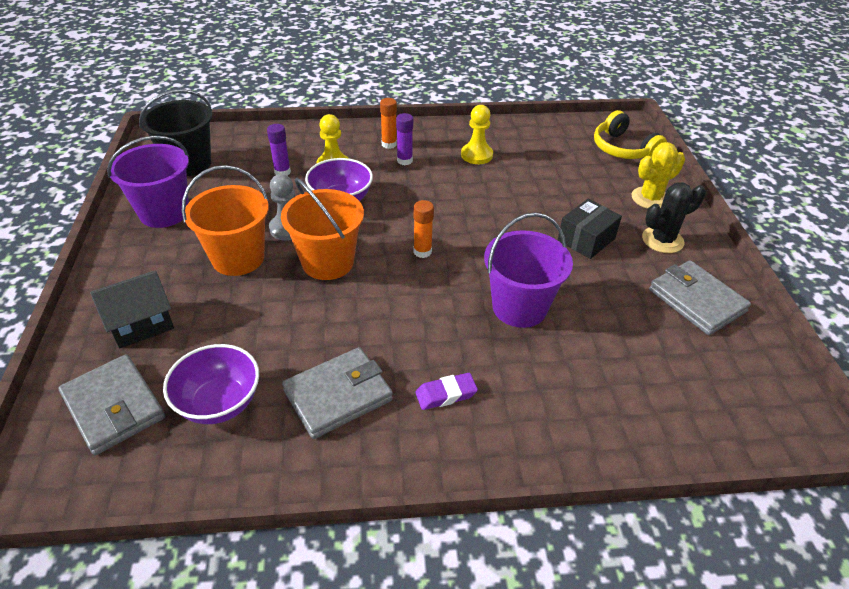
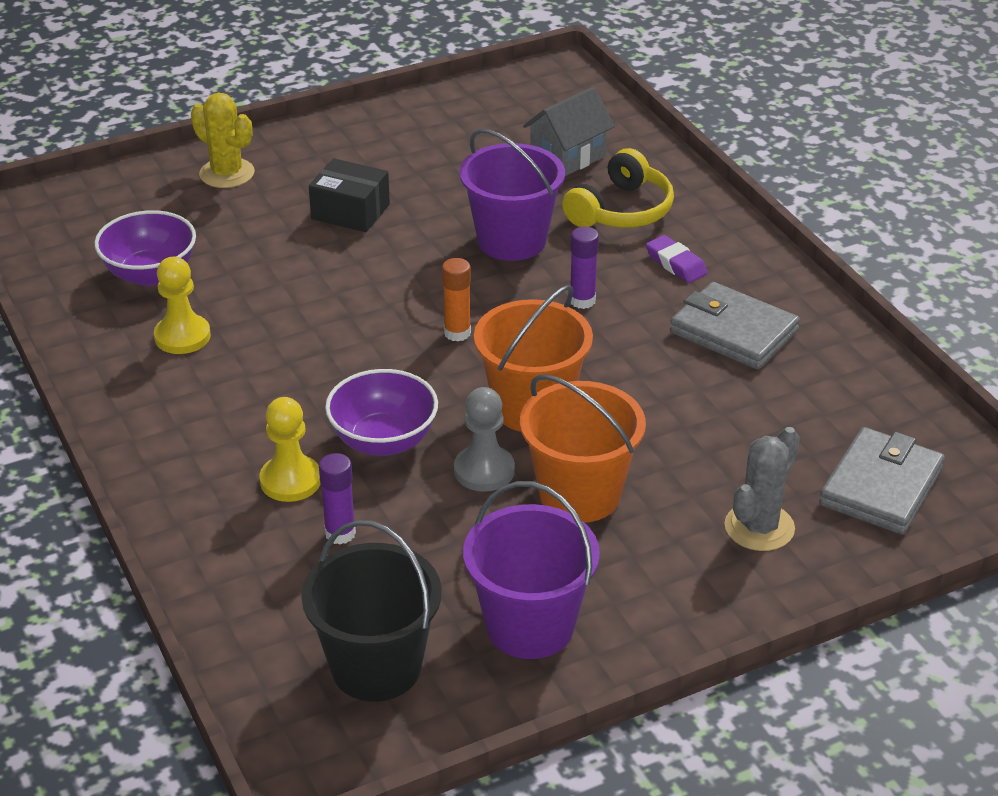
camera: 110 degrees left, 5 degrees down
(141, 325) = (759, 527): black house -> grey cactus
(219, 403) = (810, 410): purple bowl -> purple bowl (150, 274)
(389, 144) = (191, 437): orange glue stick -> none
(404, 161) = (236, 406): purple glue stick -> purple glue stick (582, 301)
(623, 149) = (100, 206): yellow headphones -> yellow headphones (621, 210)
(637, 380) = (568, 157): none -> grey house
(662, 240) = (318, 159): black cactus -> none
(696, 300) = (420, 131): grey wallet -> none

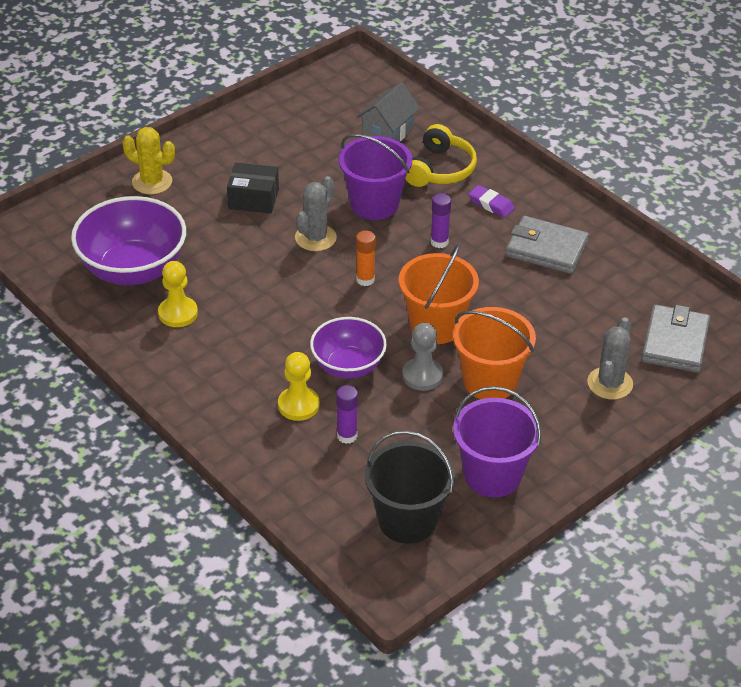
camera: 15 degrees left, 5 degrees up
(150, 274) = (133, 269): purple bowl -> purple bowl, size x1.57
(412, 271) = (315, 238): none -> grey cactus

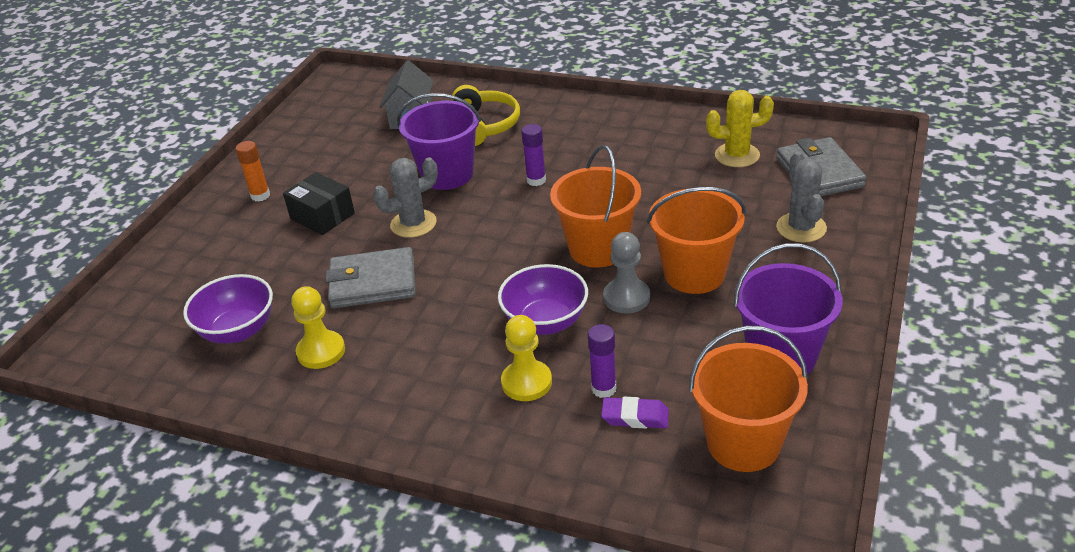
camera: 25 degrees left, 5 degrees down
(133, 269) = (238, 330): purple bowl -> purple bowl, size x0.64
(152, 182) = (201, 243): yellow cactus -> yellow cactus (737, 155)
(253, 199) = (322, 216): black box -> black box turned 60 degrees clockwise
(315, 238) = (413, 224): grey cactus -> grey cactus turned 60 degrees clockwise
(365, 280) = (494, 239): orange glue stick -> orange glue stick (260, 196)
(407, 520) = (743, 443): black bucket -> orange bucket
(491, 204) = (555, 134): purple eraser -> purple eraser (635, 417)
(546, 249) = (637, 148): grey wallet -> grey wallet (373, 282)

